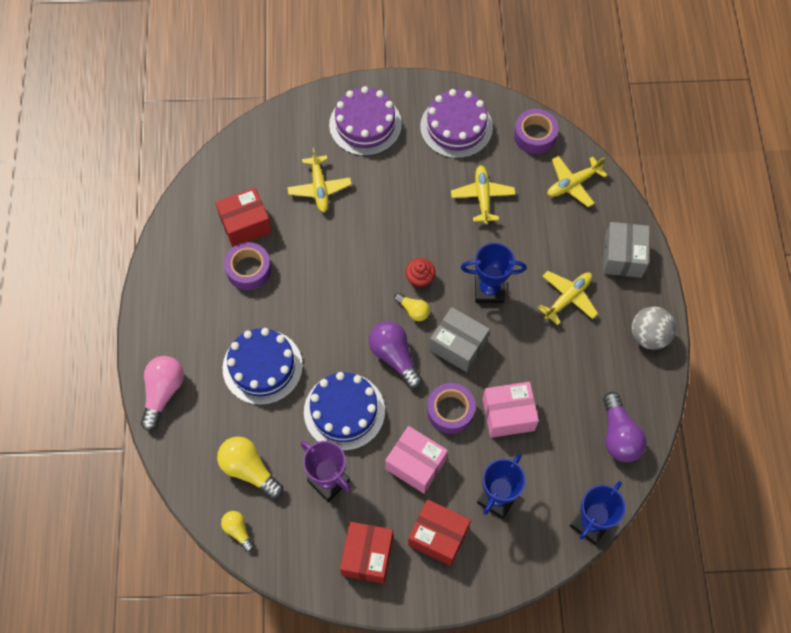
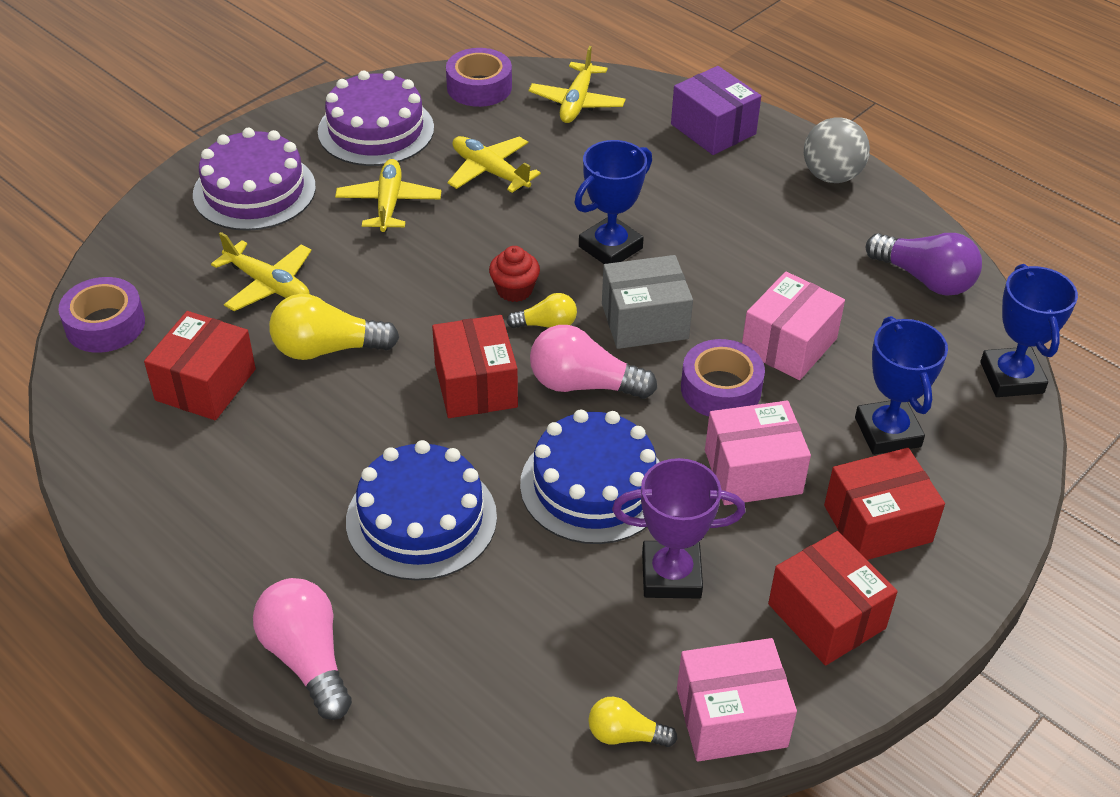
camera: 45 degrees left, 20 degrees down
(249, 270) = (270, 428): purple tape -> purple tape (105, 325)
(249, 470) = (550, 649): yellow light bulb -> yellow light bulb (327, 349)
(283, 561) = (731, 717): none -> pink box
(350, 318) = (476, 385): none -> red box
(394, 357) = (583, 384): purple light bulb -> pink light bulb
(568, 298) = (706, 199): yellow plane -> yellow plane (389, 203)
(623, 256) = (713, 129): grey box -> purple box

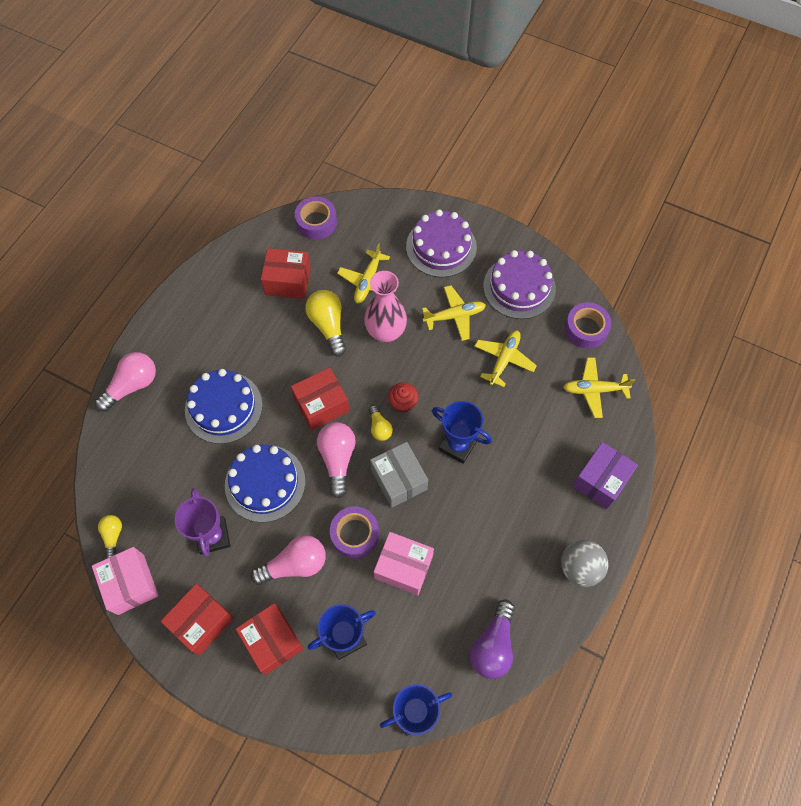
camera: 75 degrees right, 20 degrees up
(377, 283) = (386, 332): none -> pink vase
(753, 472) = (295, 564): pink box -> pink light bulb

